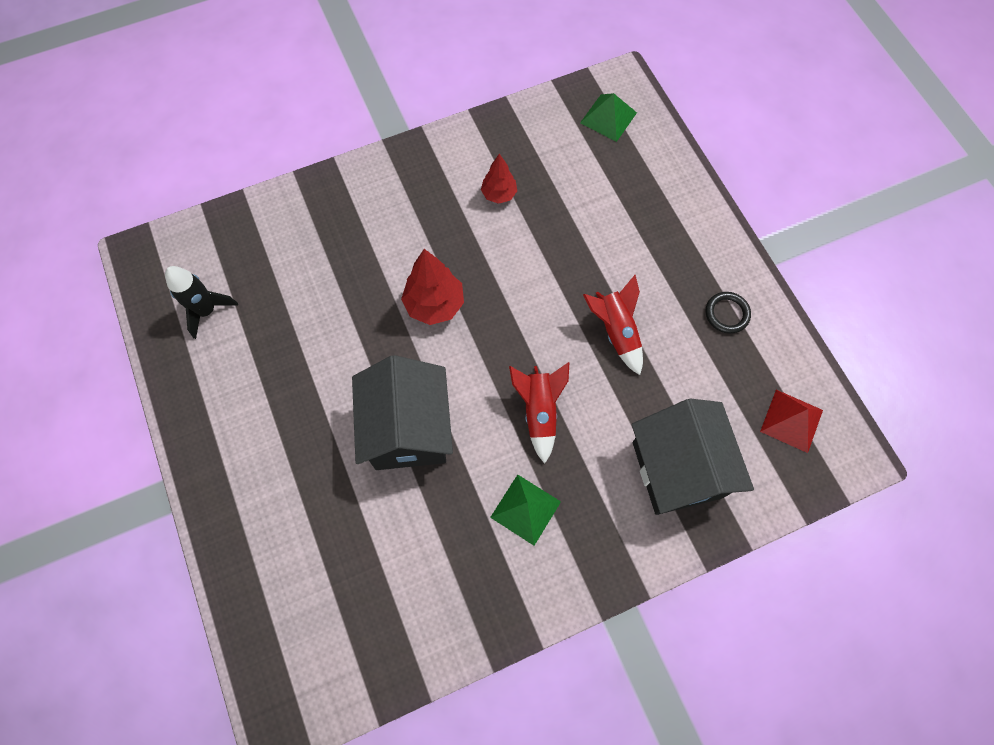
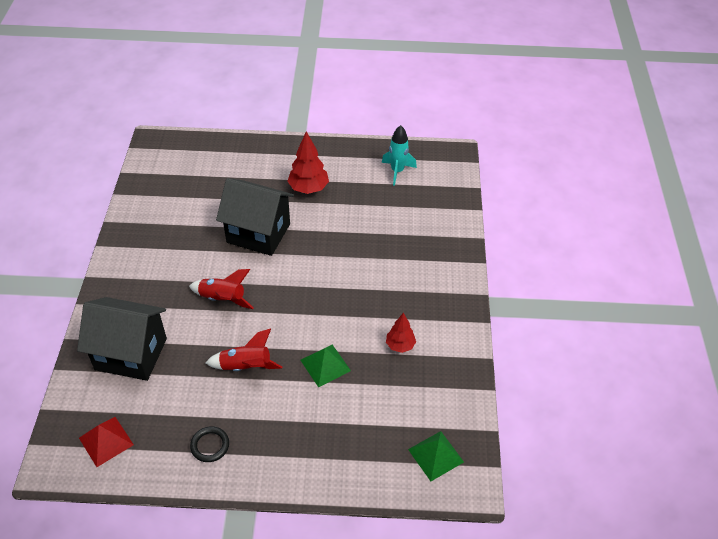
camera: 115 degrees right, 20 degrees down
(207, 311) = (397, 171): black rocket -> turquoise rocket
(434, 304) = (333, 275): red tree -> red tree (308, 188)
(525, 509) = (171, 268): green pyramid -> green pyramid (325, 365)

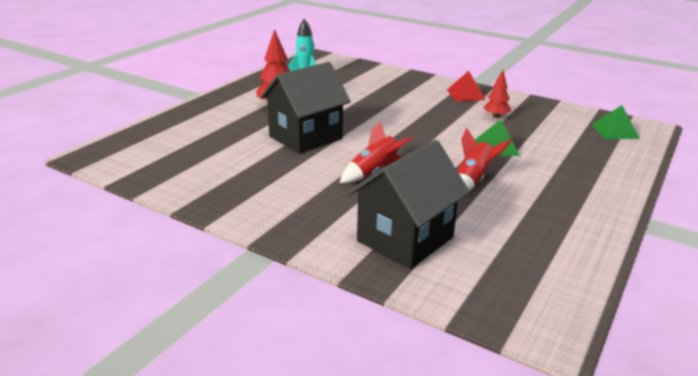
camera: 60 degrees left, 20 degrees down
(106, 441) = (527, 283): red pyramid -> red pyramid (465, 94)
(210, 445) = (563, 220): black ring -> none

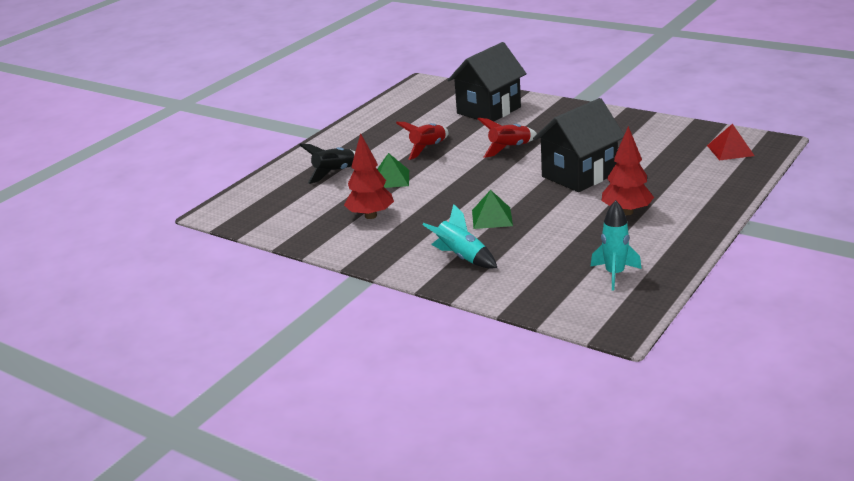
camera: 175 degrees left, 0 degrees up
(409, 87) = (462, 257): none -> turquoise rocket
(465, 94) = (389, 249): red pyramid -> red pyramid (730, 150)
(496, 117) = (371, 216): red tree -> red tree, size x1.60
(565, 158) = (334, 173): none -> black rocket
(615, 131) = (256, 206): green pyramid -> green pyramid (492, 218)

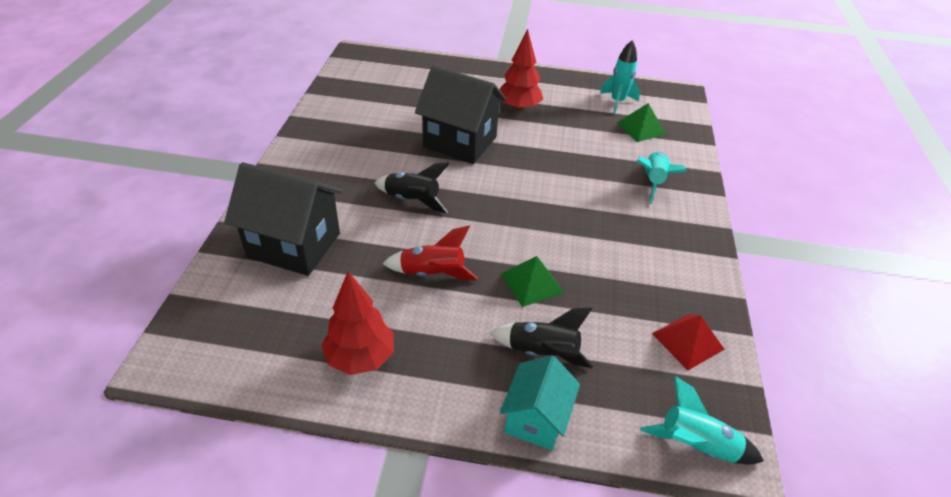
camera: 120 degrees left, 15 degrees up
(232, 204) = (696, 445): none -> turquoise rocket
(296, 164) = (535, 419): none -> turquoise house
(371, 216) = (626, 271): red tree -> red tree (360, 357)
(492, 218) = (573, 179): green pyramid -> green pyramid (641, 128)
(509, 148) = (412, 200): red rocket -> black rocket
(730, 150) = (378, 70): red pyramid -> red pyramid (688, 341)

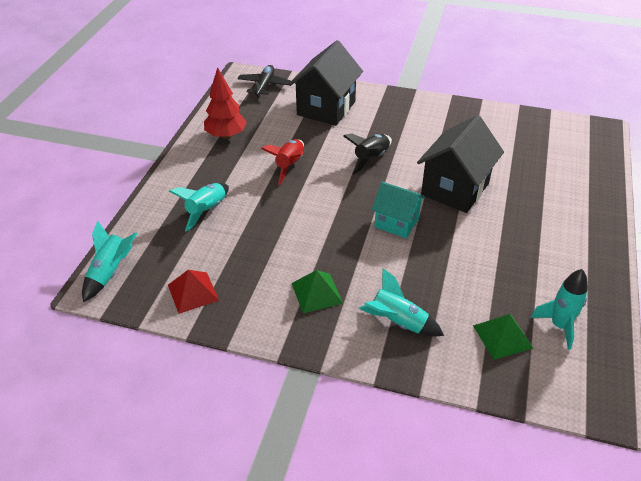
camera: 100 degrees right, 0 degrees up
(212, 324) = (264, 85): none -> black plane
(518, 108) = (525, 235): red tree -> none
(532, 283) = (271, 214): green pyramid -> green pyramid (316, 293)
(535, 419) = (158, 201): turquoise house -> turquoise house (396, 223)
(542, 353) = (206, 211): black rocket -> turquoise rocket

